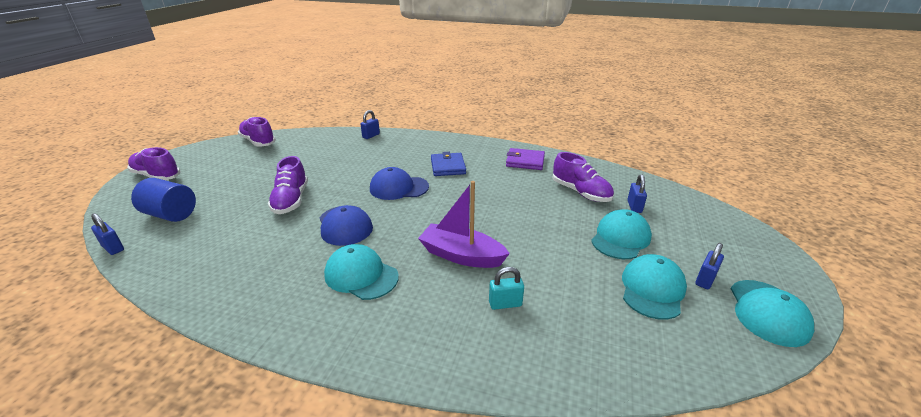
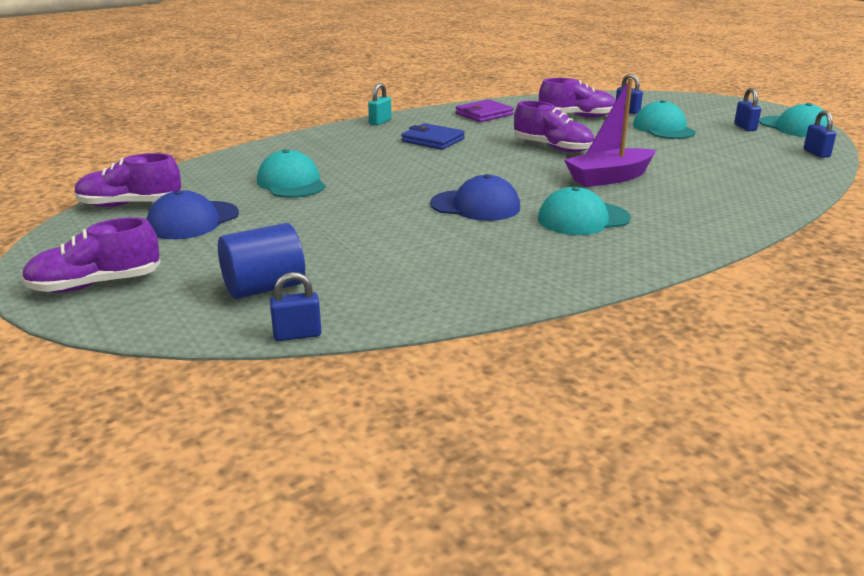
camera: 50 degrees left, 5 degrees down
(291, 200) = (365, 218): purple shoe -> purple shoe (552, 148)
(371, 136) = (271, 149): blue padlock -> blue padlock (816, 153)
(399, 188) = (438, 168): blue cap -> blue cap (193, 220)
(505, 304) = (697, 183): turquoise padlock -> turquoise padlock (380, 122)
(652, 289) = (737, 142): turquoise cap -> turquoise cap (291, 183)

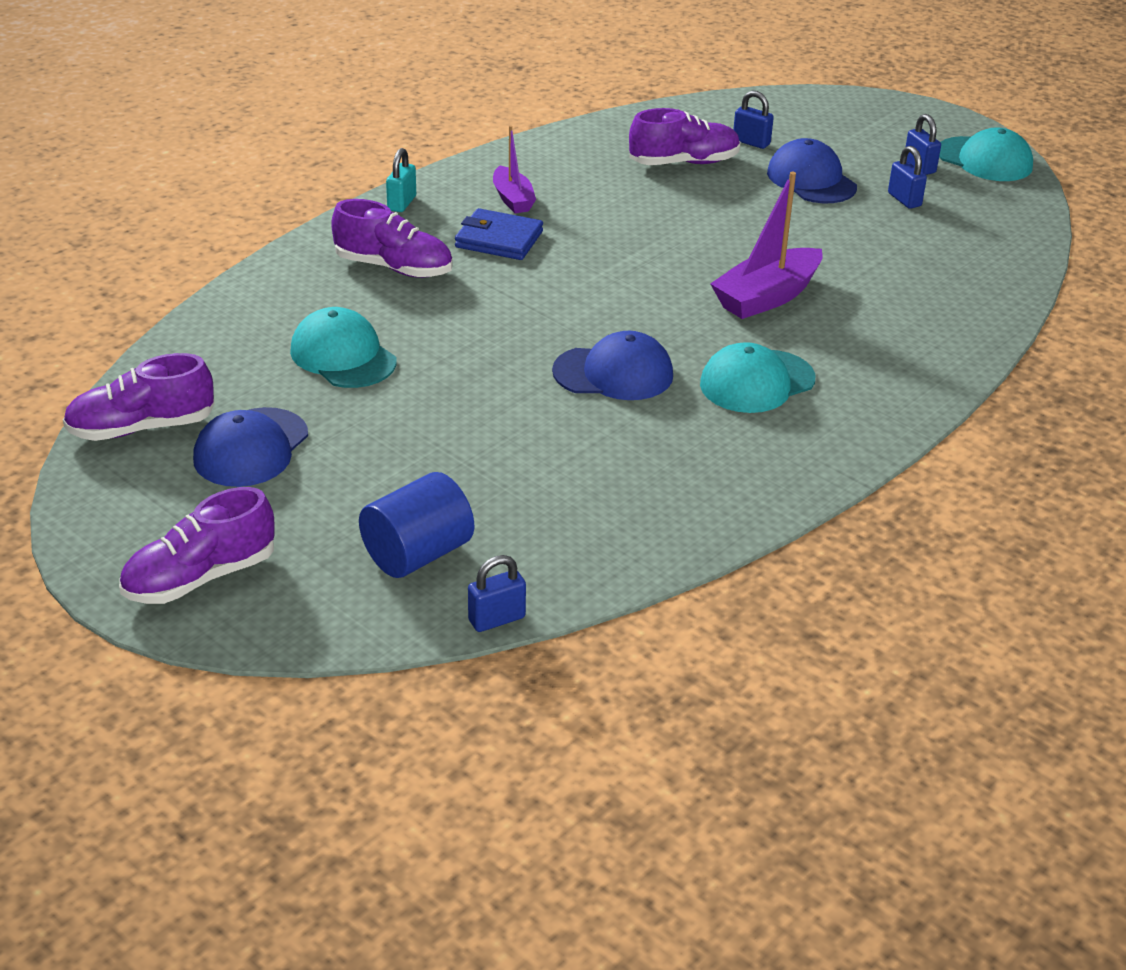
camera: 15 degrees left, 10 degrees up
(453, 124) = (513, 199): none -> purple boat
(484, 114) = (548, 169): purple wallet -> none
(552, 148) = (673, 240): purple shoe -> purple shoe (394, 268)
(663, 128) = (811, 180): turquoise cap -> blue cap
(816, 153) = (1018, 216): blue padlock -> blue padlock (904, 200)

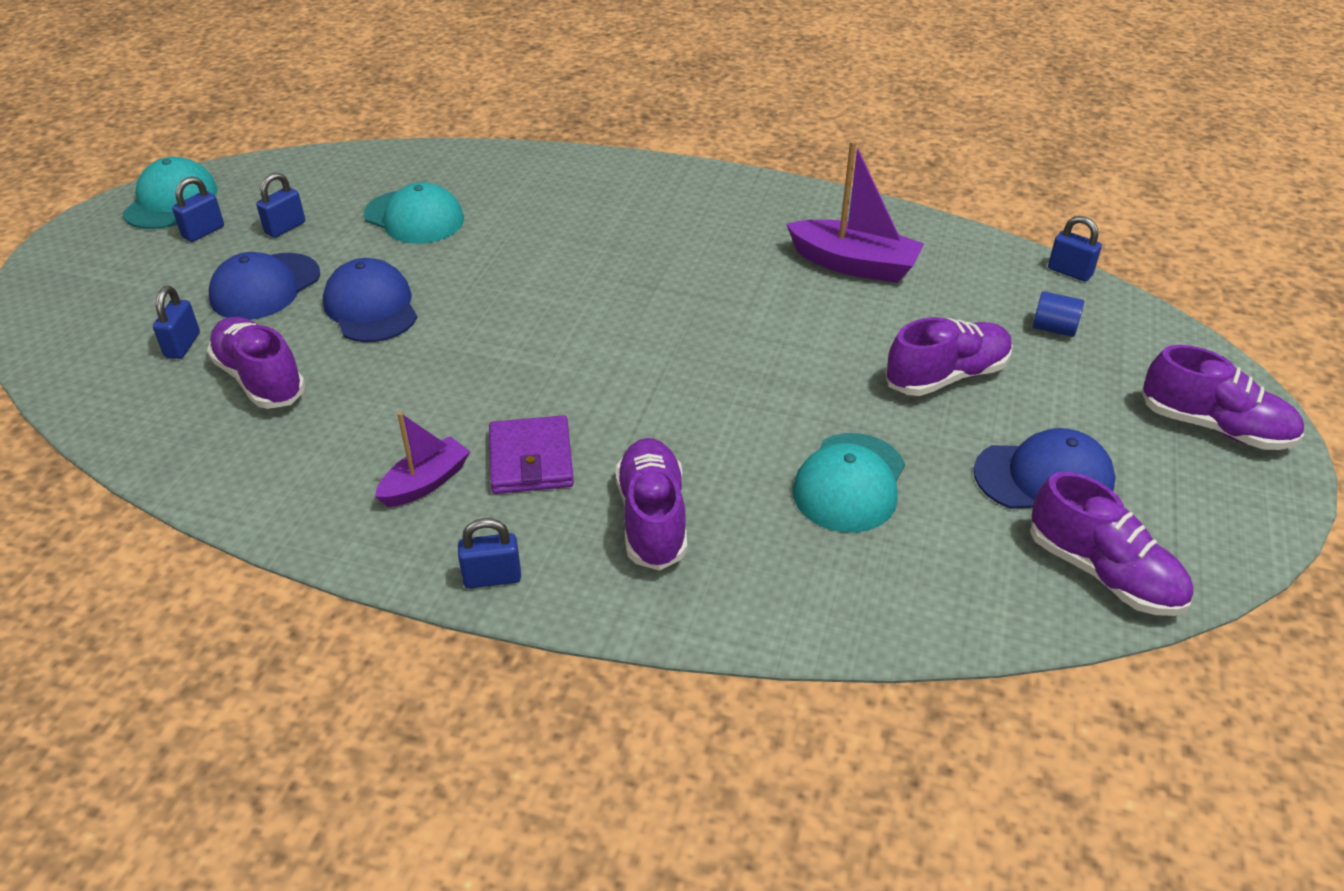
camera: 115 degrees left, 5 degrees up
(402, 203) = (492, 578): turquoise padlock -> blue padlock
(413, 455) = (946, 376): none -> purple shoe
(417, 554) = (1053, 328): blue cylinder -> blue cylinder, size x0.56
(499, 239) = (531, 459): blue wallet -> purple wallet
(613, 373) = (724, 308): blue cap -> blue cap (371, 307)
(757, 382) = (671, 237): turquoise cap -> turquoise cap (414, 217)
(767, 297) = (529, 261): purple boat -> purple boat (854, 265)

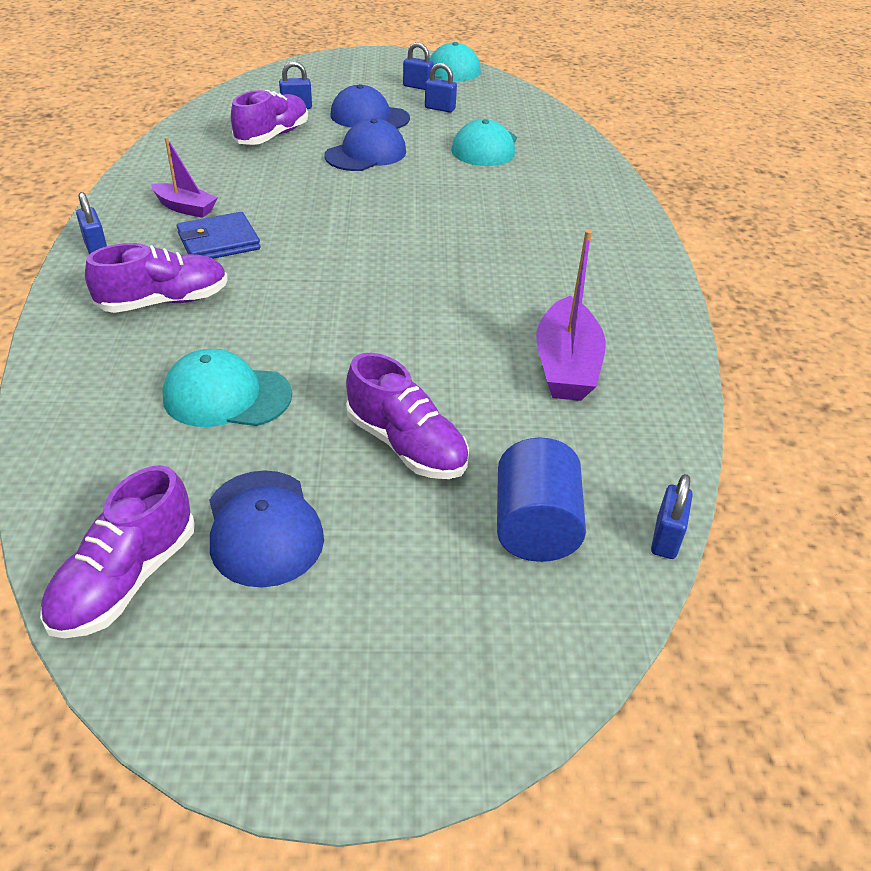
camera: 70 degrees right, 0 degrees up
(531, 459) = (219, 241): purple wallet -> blue wallet
(1053, 328) = (535, 526): blue cylinder -> blue cylinder, size x1.80
(1214, 427) = (401, 691): purple shoe -> none

